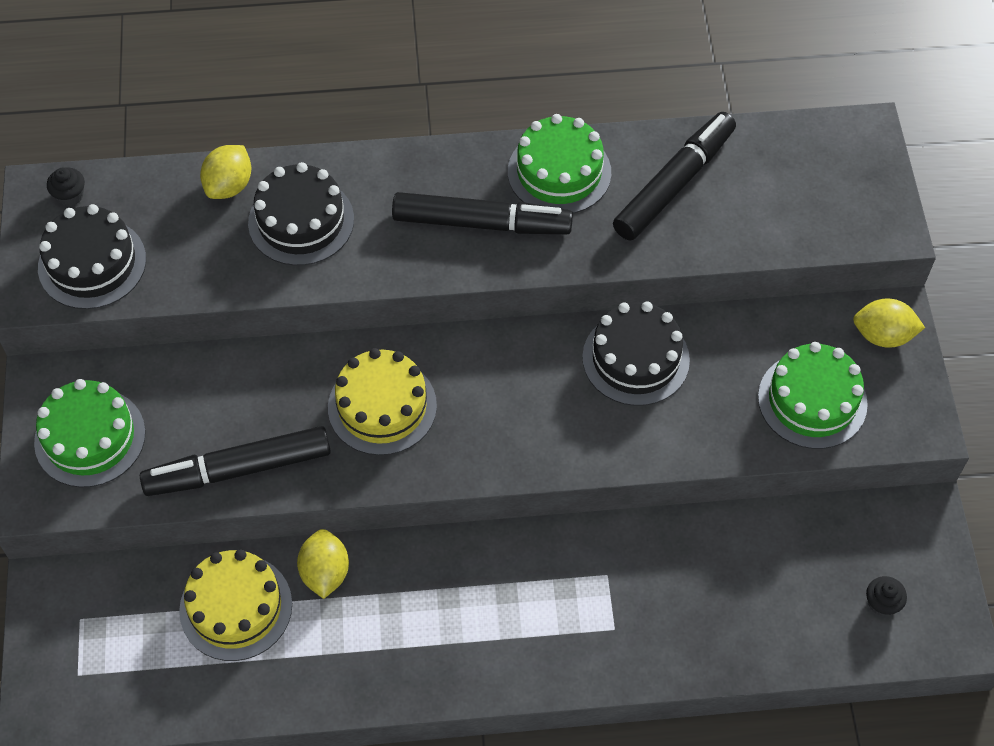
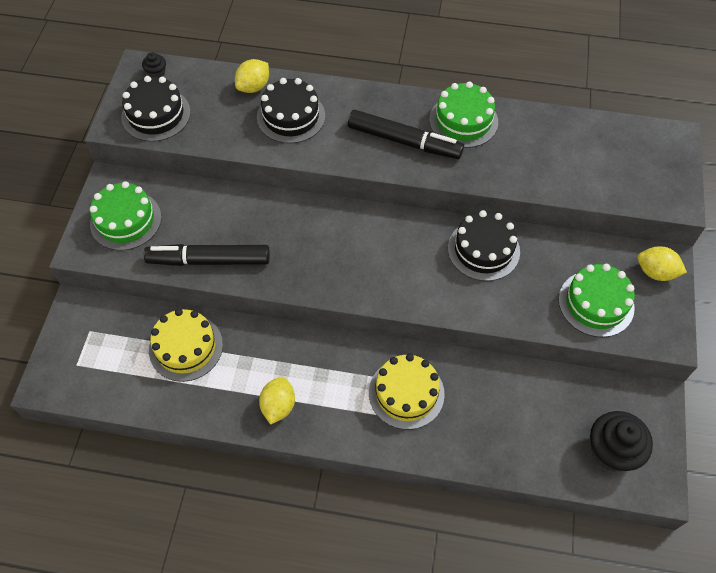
camera: 15 degrees right, 0 degrees up
(325, 572) = (248, 339): yellow lemon -> yellow lemon (278, 406)
(382, 406) = (311, 242): yellow cake -> yellow cake (406, 393)
(674, 184) = (537, 143): black marker -> none
(882, 603) = (611, 451): black cupcake -> black cupcake, size x2.12

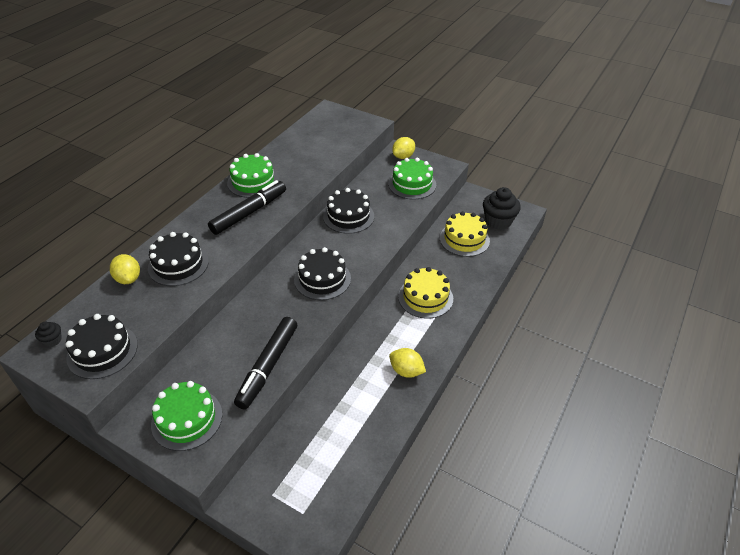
camera: 70 degrees left, 15 degrees down
(186, 347) = (327, 420): yellow cake -> yellow cake (464, 239)
(357, 262) = (322, 279): none -> black cake

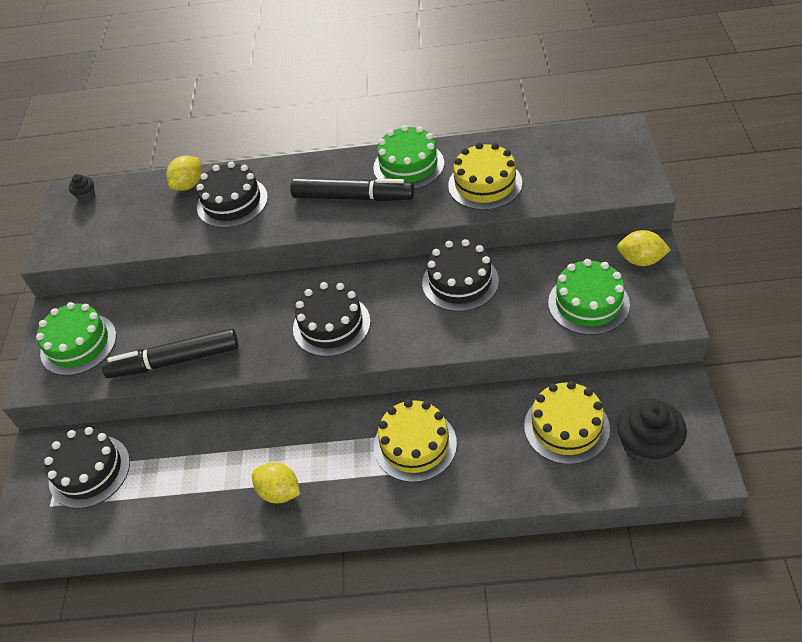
camera: 65 degrees right, 5 degrees up
(102, 351) = (92, 233): black cake -> black cake (89, 471)
(306, 164) = (485, 184): none -> yellow cake
(406, 371) = (279, 492): yellow lemon -> yellow lemon turned 60 degrees counterclockwise

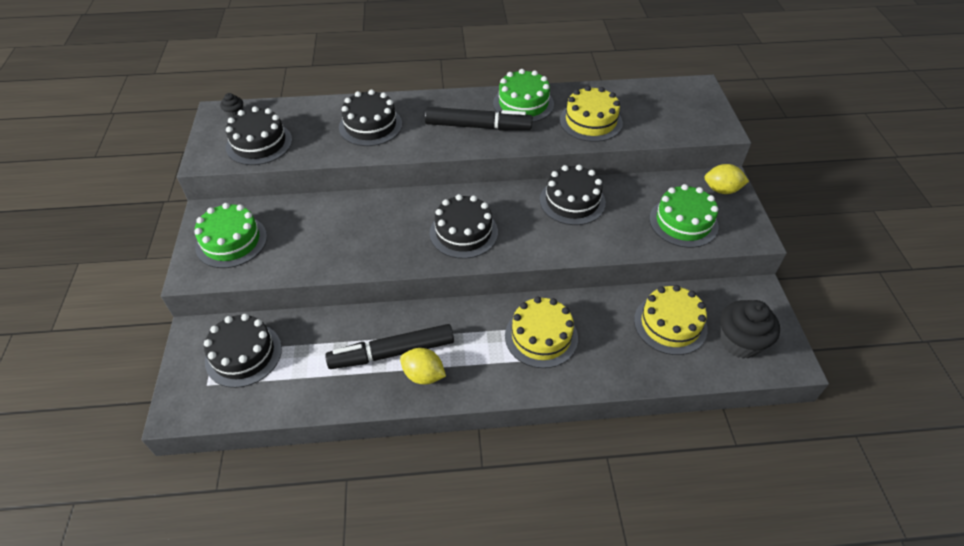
camera: 10 degrees left, 0 degrees up
(109, 230) = (259, 143): none -> black cake
(174, 361) = (323, 258): black marker -> black marker (392, 352)
(189, 185) = (329, 110): yellow lemon -> none

